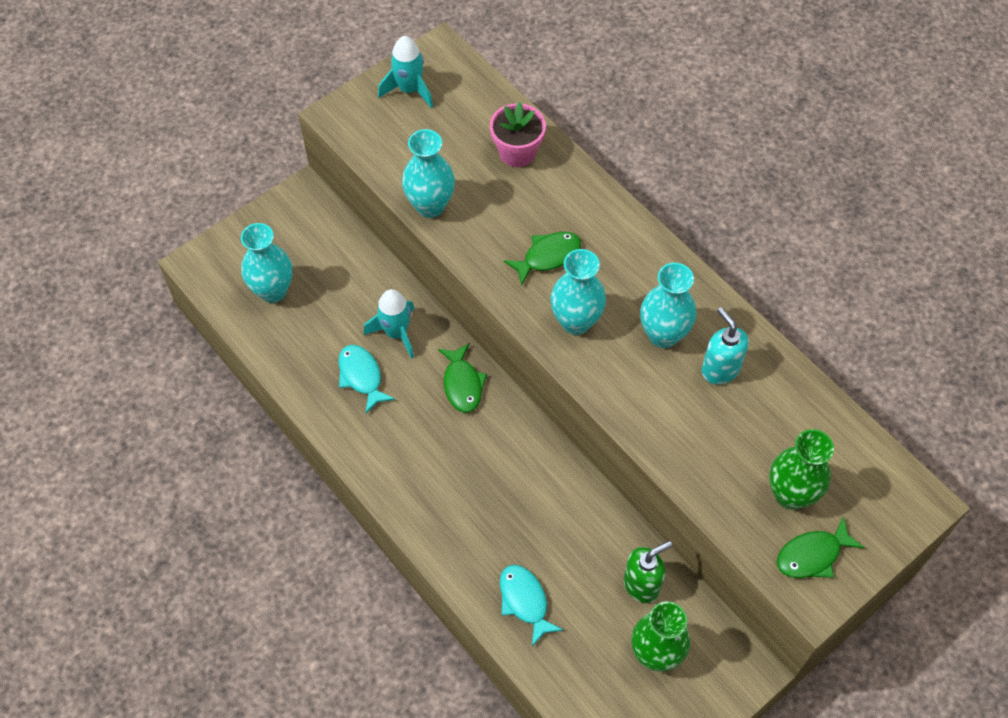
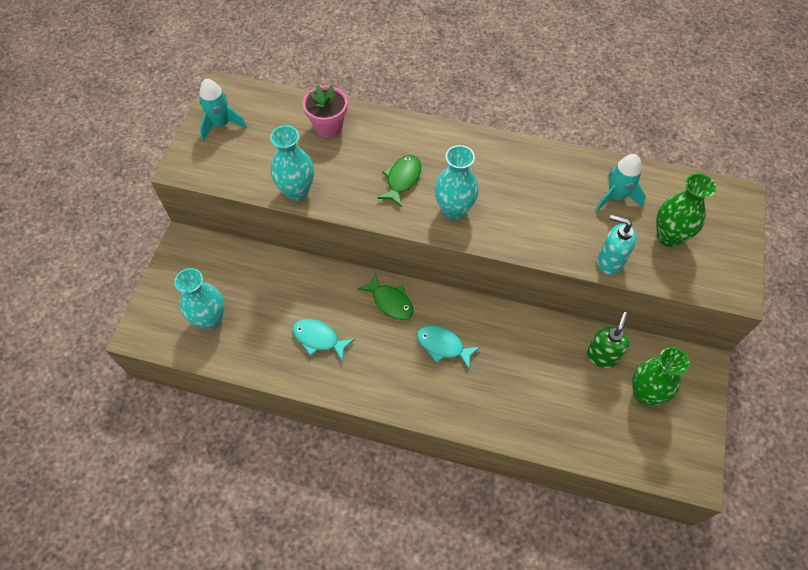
camera: 35 degrees left, 0 degrees up
(396, 333) = (320, 295): turquoise rocket -> turquoise rocket (616, 197)
(525, 601) = (542, 416): turquoise fish -> turquoise fish (443, 346)
(663, 335) = (514, 186): turquoise vase -> none
(720, 369) = (565, 187): turquoise soap dispenser -> turquoise soap dispenser (609, 261)
(812, 555) = (712, 265): green fish -> none

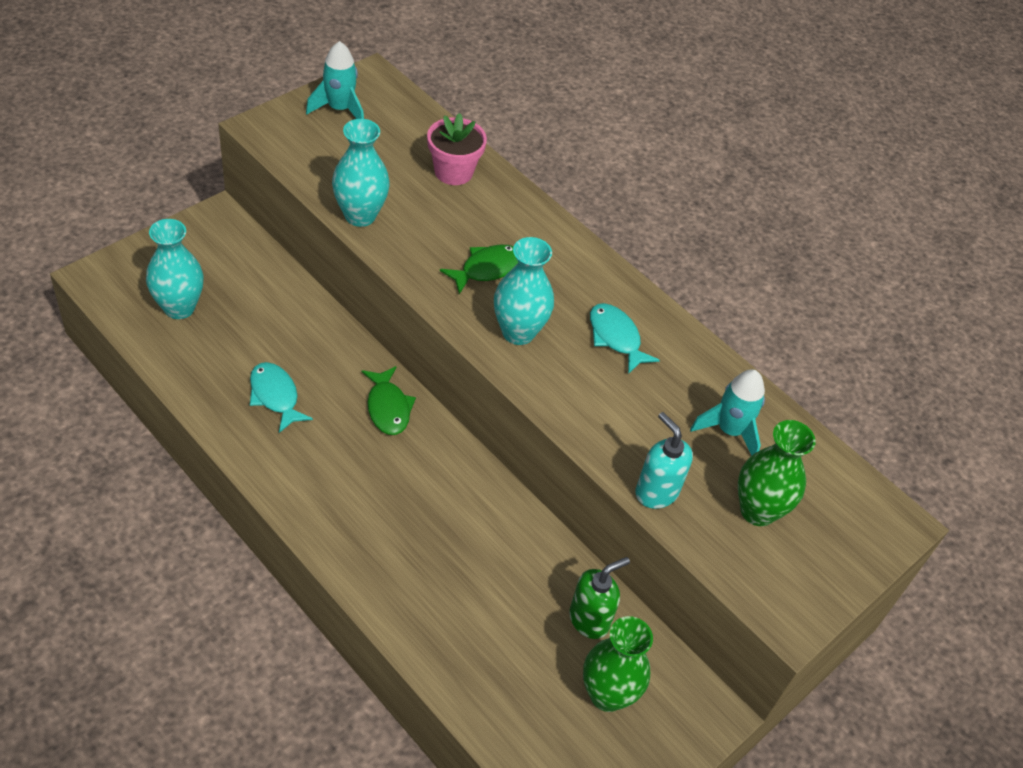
camera: 25 degrees right, 10 degrees down
(443, 346) = (407, 489): turquoise fish -> turquoise fish (616, 337)

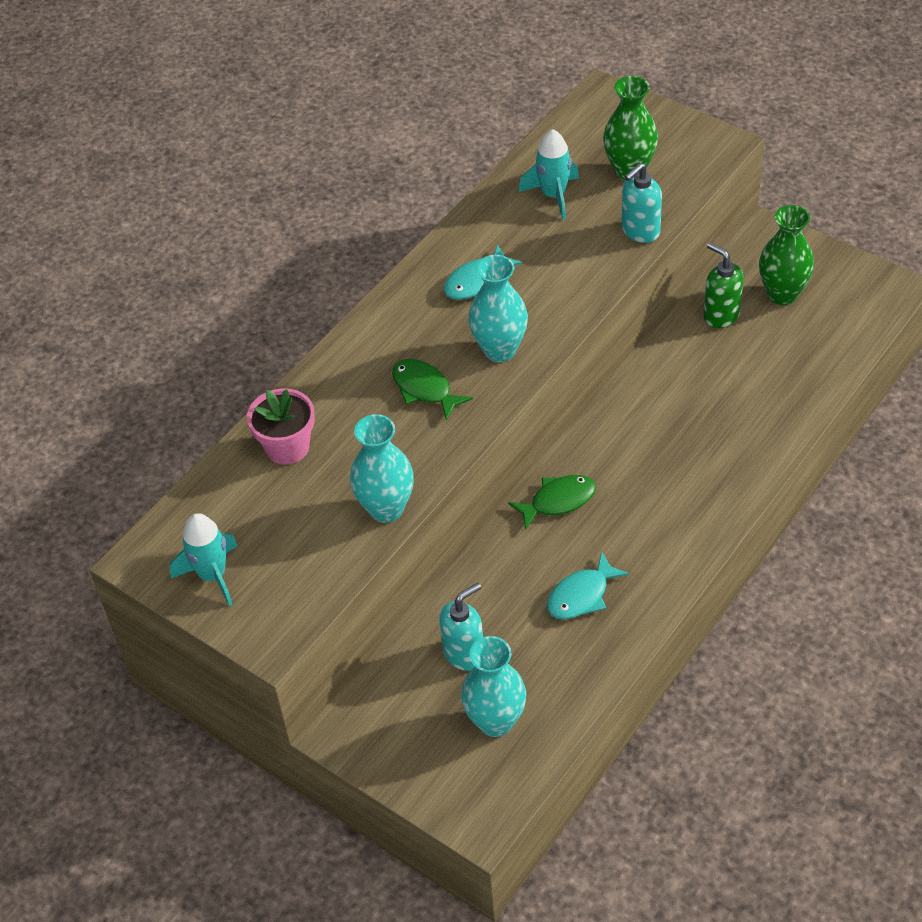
camera: 90 degrees left, 0 degrees up
(254, 304) = (464, 653): none -> turquoise soap dispenser

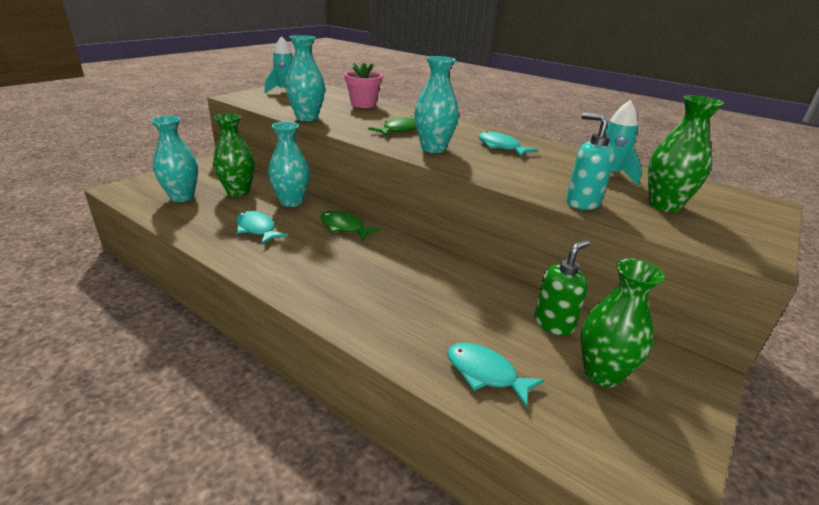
camera: 85 degrees right, 20 degrees down
(464, 653) = (238, 192): turquoise soap dispenser -> green vase
(489, 576) = (291, 202): none -> turquoise vase
(558, 501) = (344, 227): green fish -> green fish turned 150 degrees clockwise
(801, 369) = (485, 373): none -> turquoise fish

